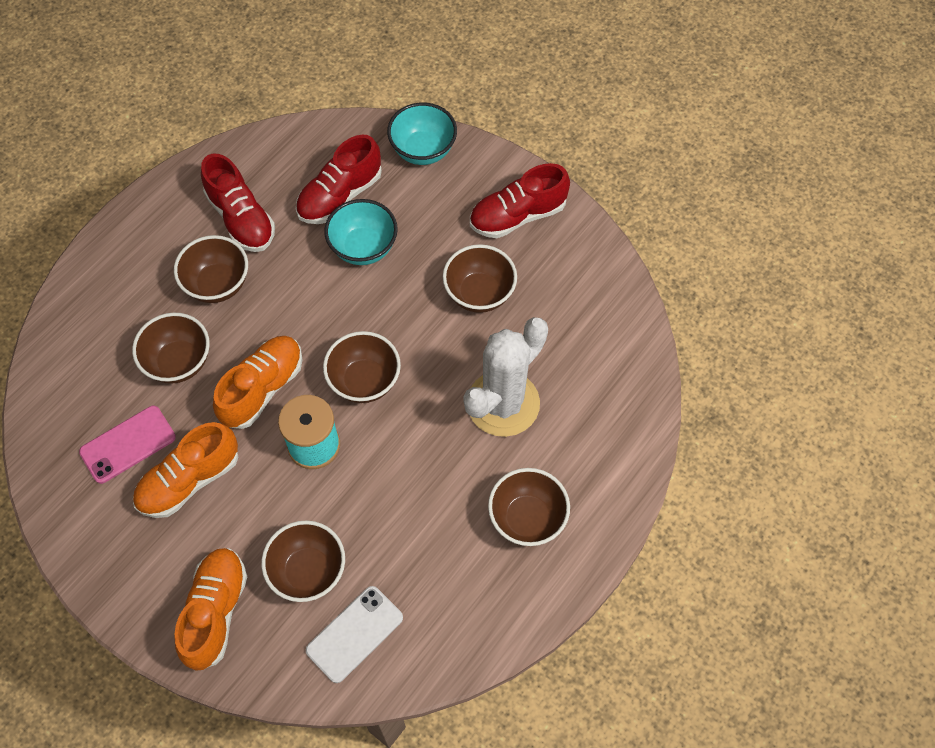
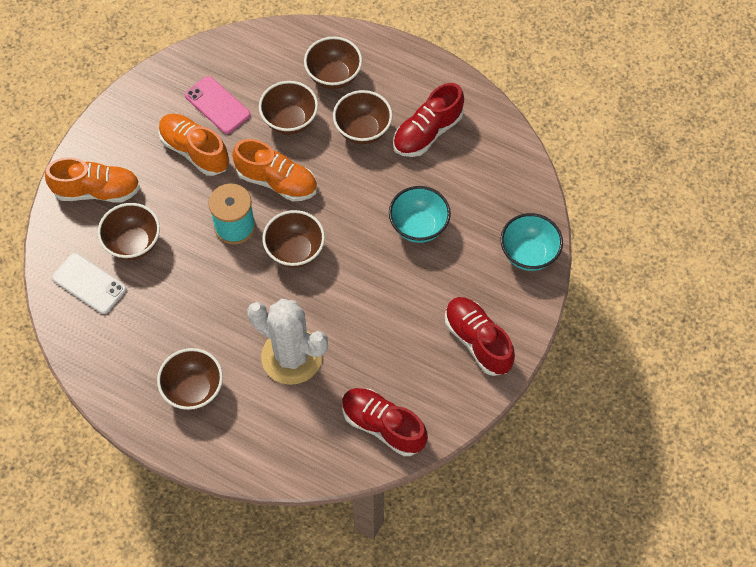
camera: 80 degrees right, 0 degrees up
(340, 195) = (466, 199): red shoe -> red shoe (383, 426)
(479, 294) = (392, 322): brown bowl -> brown bowl (333, 76)

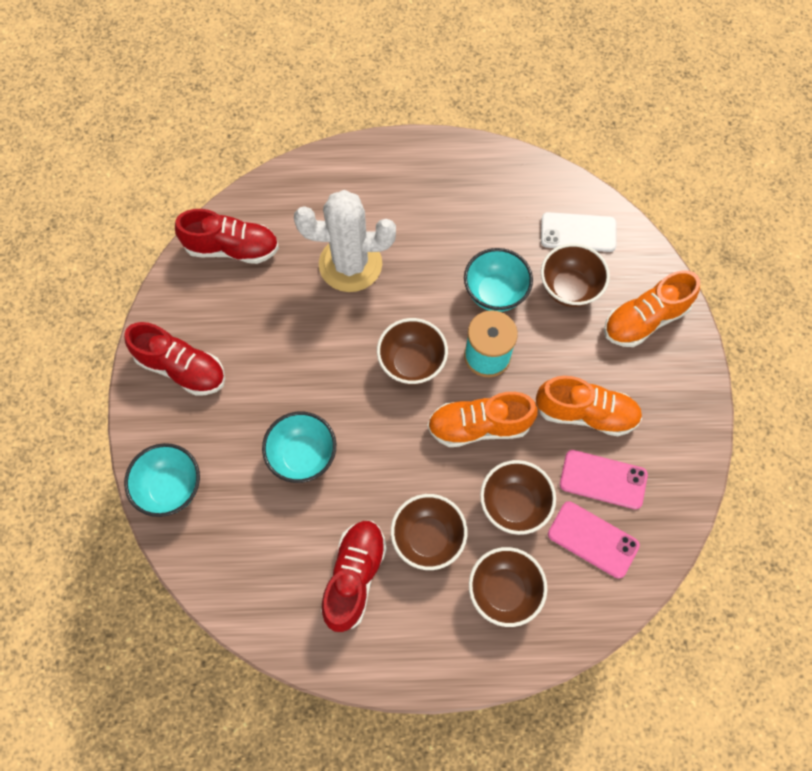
camera: 150 degrees right, 5 degrees up
(193, 270) = (495, 293): none -> turquoise bowl
(193, 389) = (418, 194): brown bowl -> none
(253, 75) = (593, 540): none -> pink phone

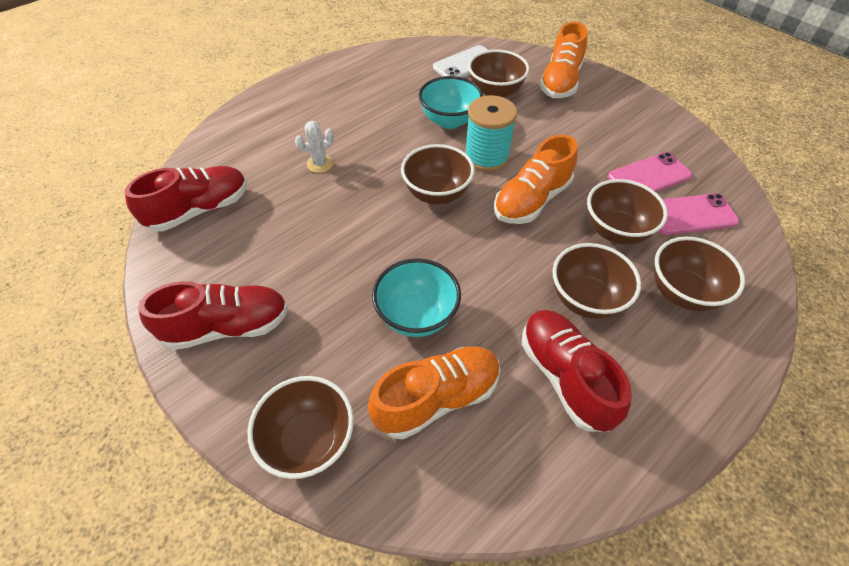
camera: 40 degrees left, 15 degrees down
(171, 488) = (310, 440): turquoise bowl -> brown bowl
(350, 264) = (320, 164): white cactus -> white cactus, size x0.42
(586, 413) = (590, 148): orange shoe -> orange shoe (437, 398)

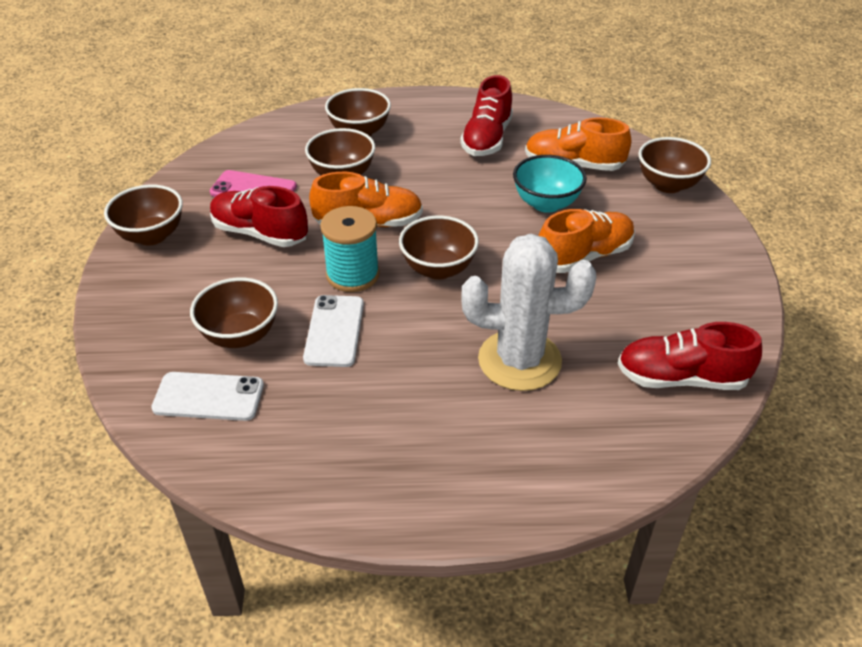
camera: 140 degrees left, 10 degrees down
(227, 327) = (695, 265): red shoe -> red shoe (260, 233)
(320, 164) = (519, 360): white cactus -> white cactus, size x2.39
(449, 121) = (334, 331): turquoise bowl -> white phone
(560, 82) = (158, 306): orange shoe -> orange shoe (584, 256)
(585, 299) = (423, 158): brown bowl -> brown bowl (151, 236)
(690, 215) = (275, 157): pink phone -> none

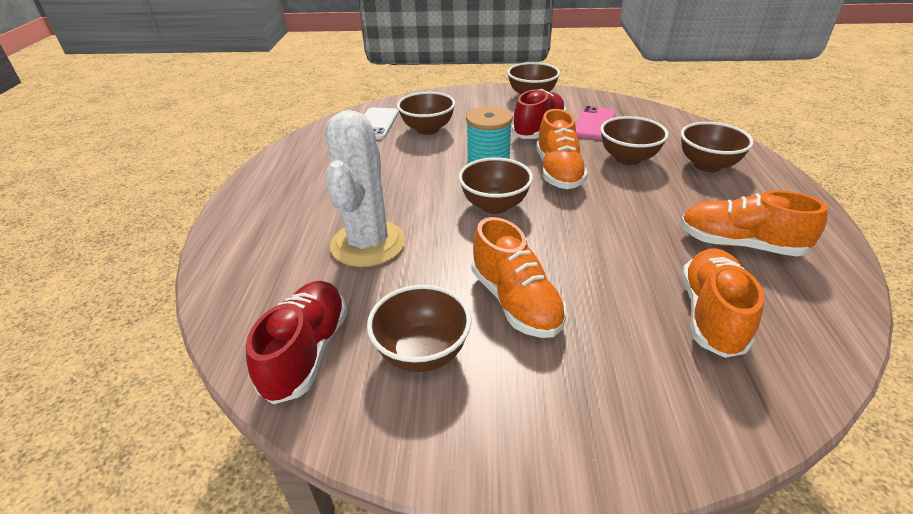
camera: 95 degrees right, 5 degrees down
(334, 331) = (424, 161): white phone -> none
(487, 139) = (739, 244): red shoe -> orange shoe
(546, 204) = (614, 281): turquoise bowl -> none
(668, 185) = (699, 418): brown bowl -> brown bowl (422, 353)

